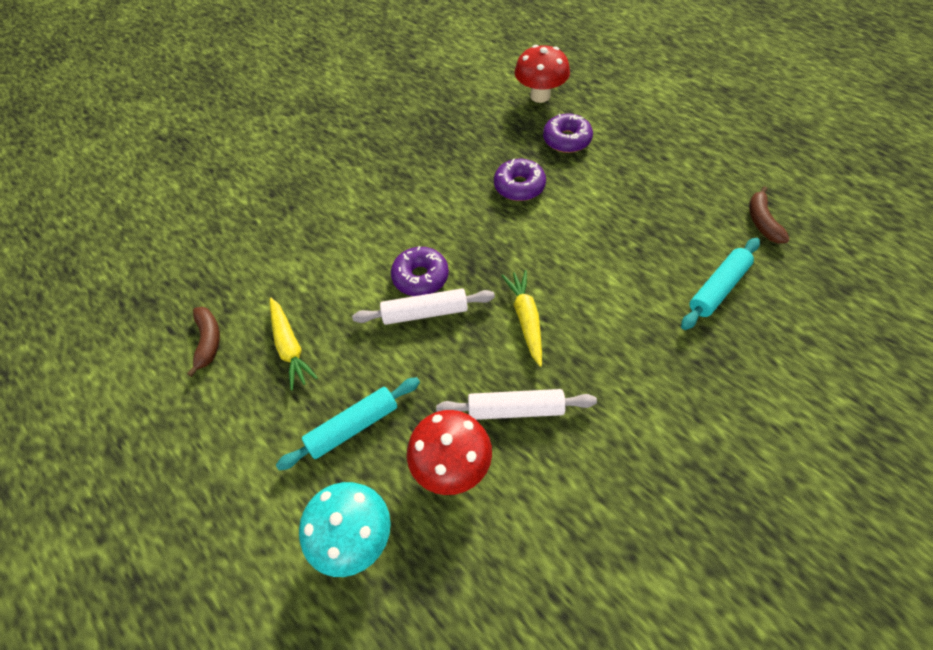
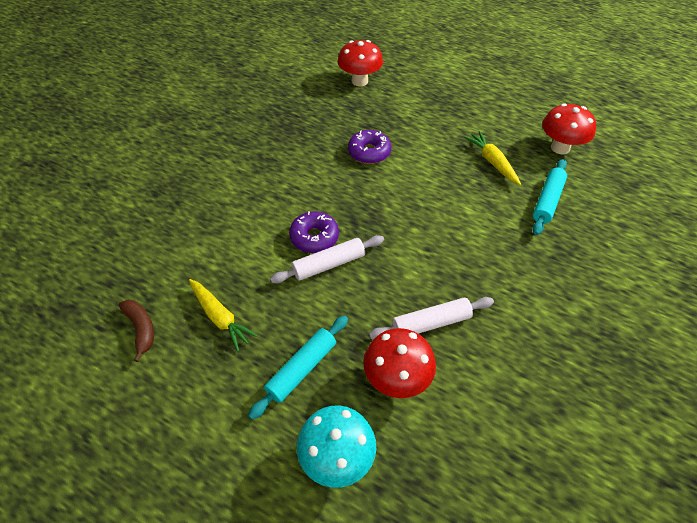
camera: 20 degrees left, 5 degrees down
(526, 319) = (413, 253): yellow carrot -> yellow carrot (492, 162)
(566, 140) = (393, 111): purple donut -> none
(762, 222) = (560, 148): brown banana -> red mushroom

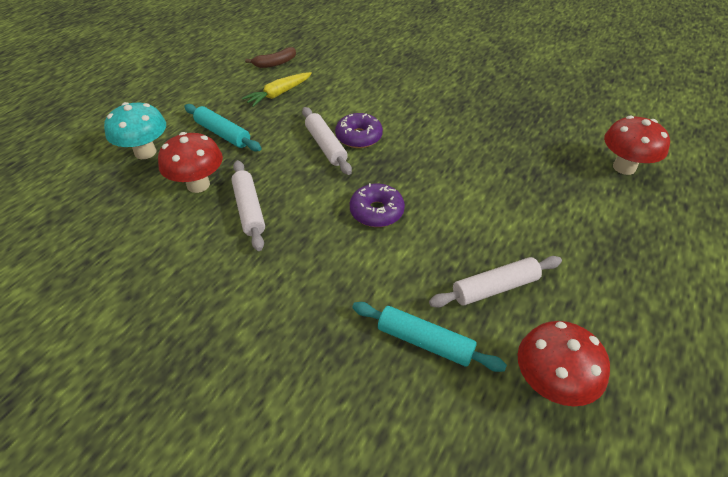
camera: 90 degrees right, 5 degrees down
(369, 152) = (487, 173): purple donut -> purple donut (376, 212)
(492, 162) = (495, 288): yellow carrot -> white rolling pin

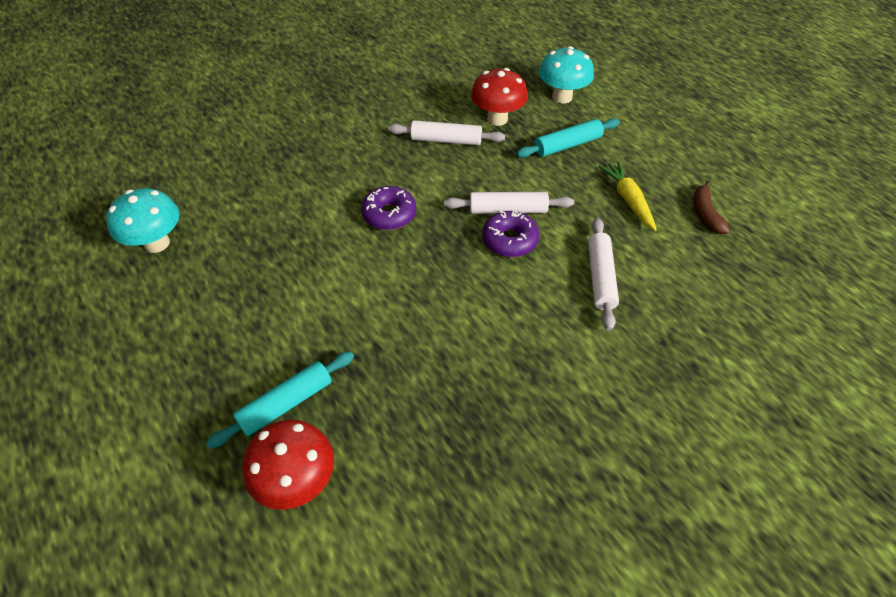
camera: 115 degrees right, 5 degrees up
(425, 342) = (245, 194): turquoise rolling pin -> turquoise rolling pin (286, 404)
(495, 288) = (251, 254): white rolling pin -> white rolling pin (600, 277)
(550, 384) = (157, 243): red mushroom -> turquoise mushroom

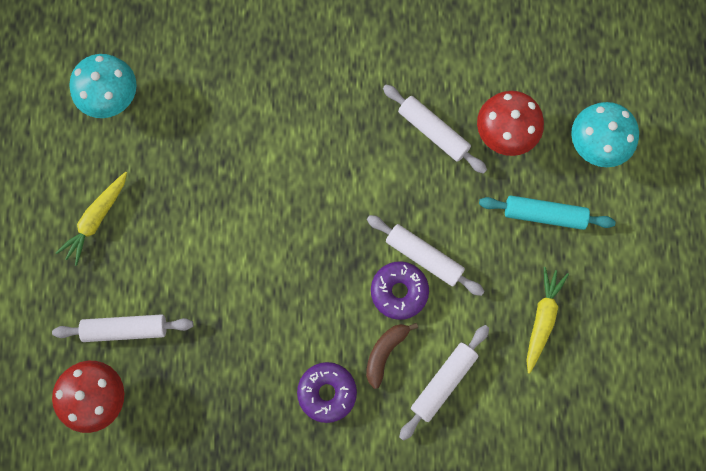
camera: 35 degrees right, 25 degrees up
(197, 334) = (96, 219): none -> yellow carrot
(286, 404) = (125, 329): turquoise rolling pin -> white rolling pin
(389, 214) = (318, 192): purple donut -> purple donut (327, 392)
(705, 214) = (598, 382): brown banana -> brown banana (385, 352)

